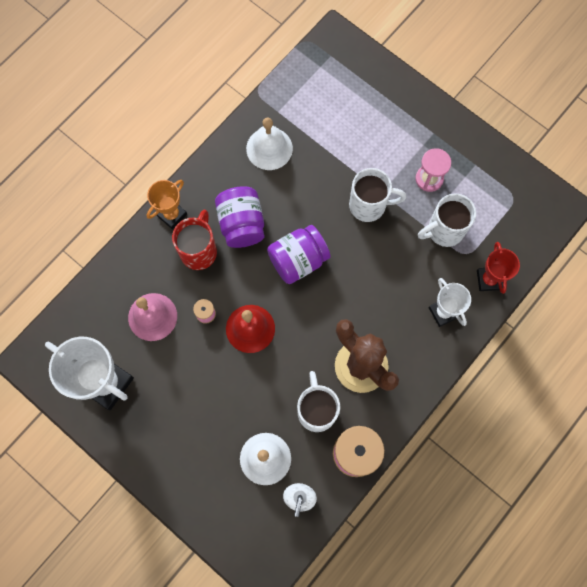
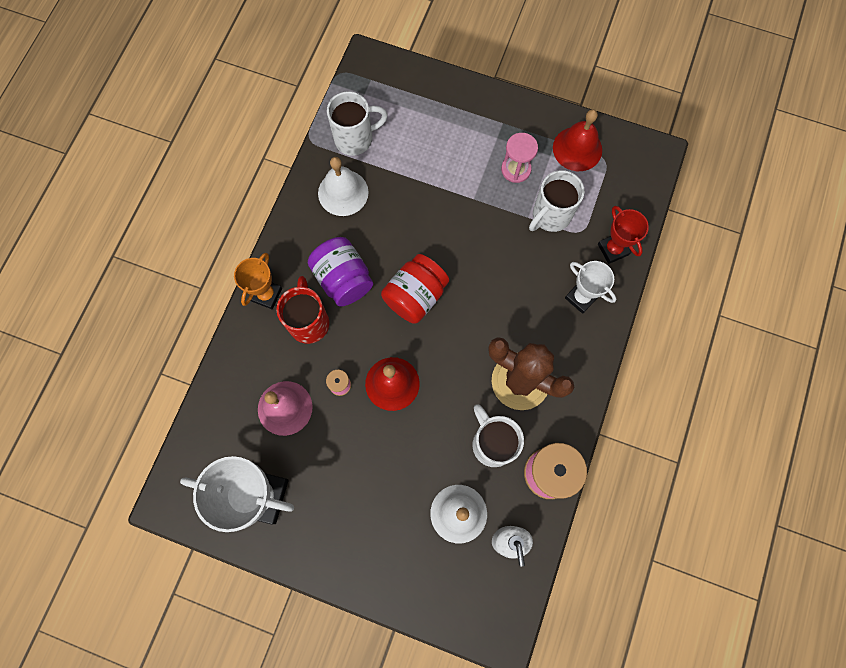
camera: 20 degrees left, 0 degrees up
(298, 260) = (415, 296): purple jar -> red jar
(369, 205) = (466, 216): white mug -> white mug (355, 139)
(492, 178) = (577, 148): none -> red bell

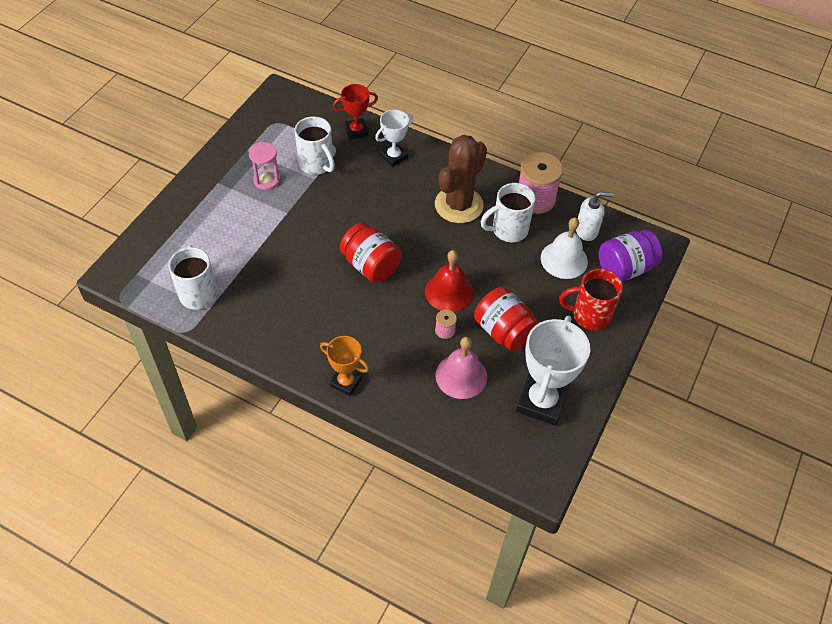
camera: 85 degrees left, 20 degrees down
(309, 322) = (380, 349): red mug -> red mug (589, 315)
(343, 192) = (253, 309): white bell -> none
(343, 279) = (343, 318): purple jar -> purple jar (625, 268)
(346, 448) = (503, 331): none -> red jar
(577, 148) = (259, 138): red bell -> none

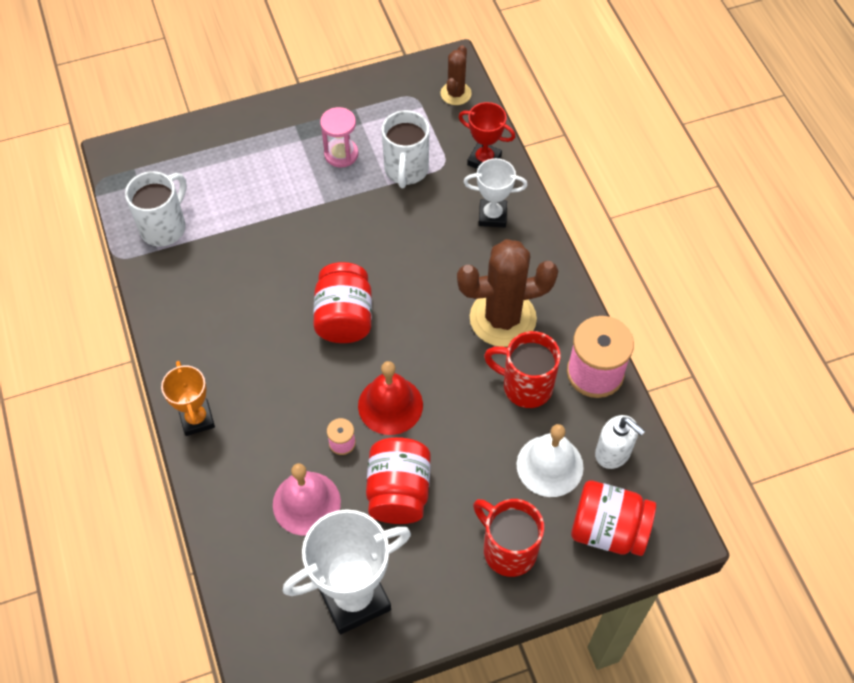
camera: 45 degrees right, 5 degrees up
(299, 106) = (455, 93): none -> brown cactus
(508, 230) = (525, 386): white mug -> red mug
(625, 268) = (608, 530): purple jar -> red jar

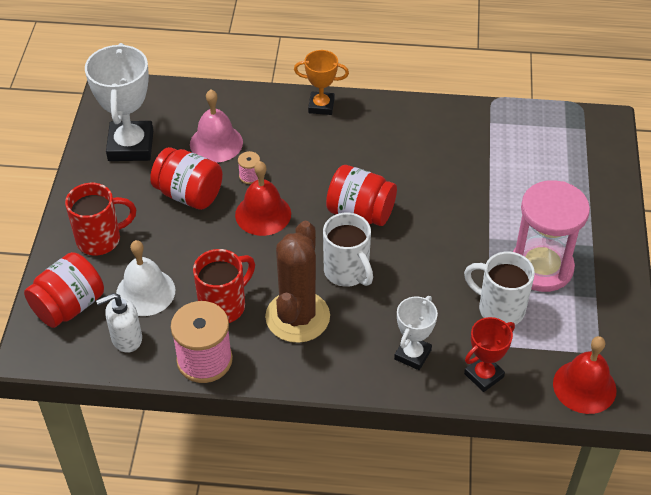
camera: 115 degrees right, 10 degrees down
(164, 227) = (511, 131): white mug -> white mug (347, 272)
(341, 154) = (541, 267): pink hourglass -> pink hourglass, size x1.82
(455, 93) = (584, 386): brown cactus -> red bell

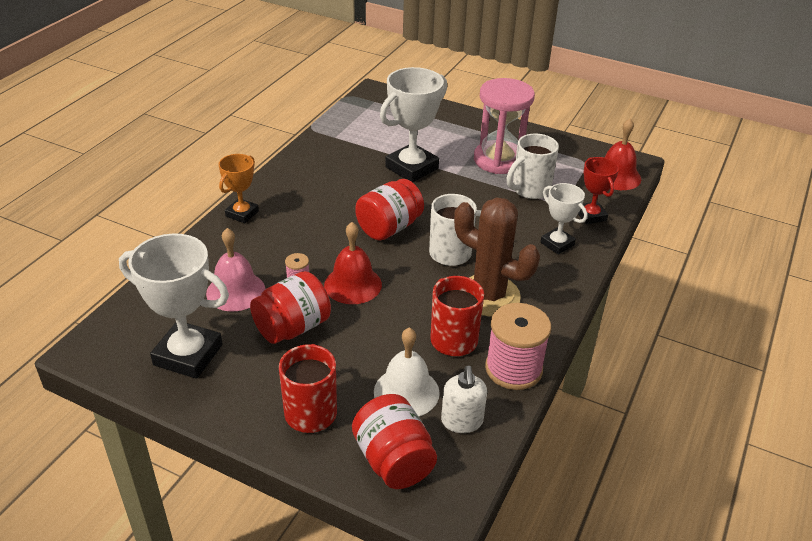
camera: 70 degrees left, 10 degrees down
(474, 198) = (411, 168): none -> white trophy

